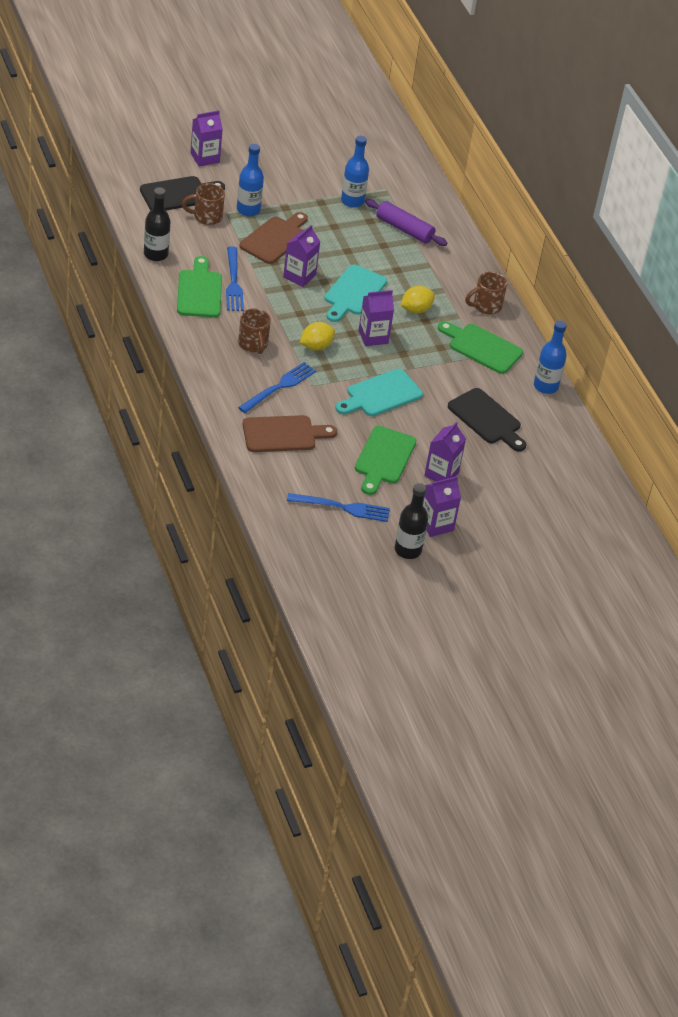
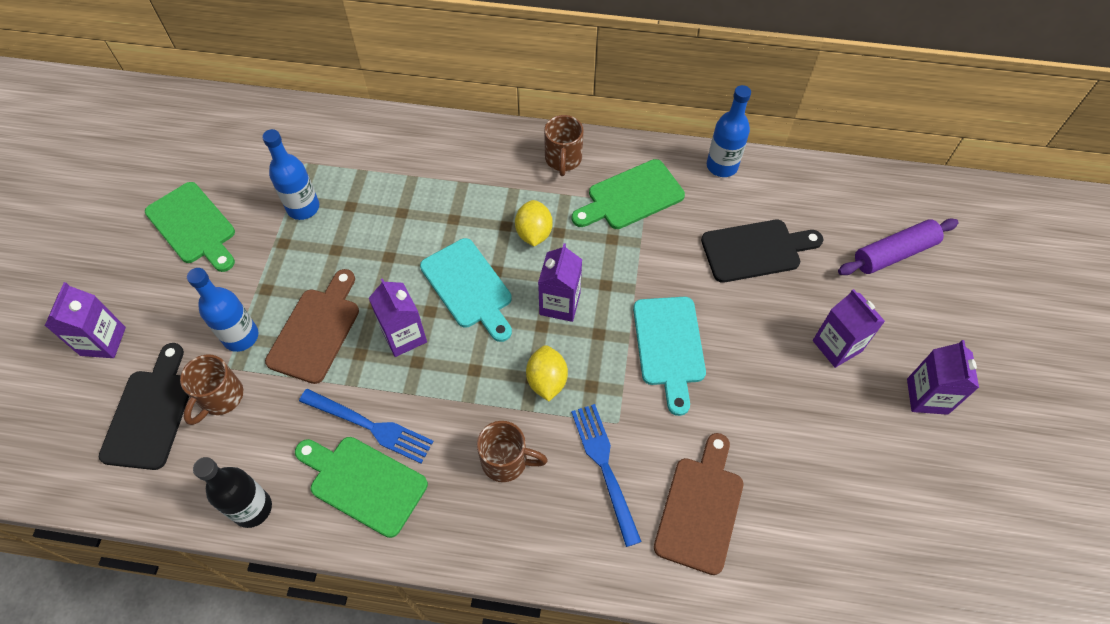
camera: 55 degrees left, 15 degrees up
(275, 239) = (316, 330): brown cutting board -> brown cutting board turned 45 degrees clockwise
(343, 507) = (867, 498): blue fork -> none
(383, 458) = (788, 400): green cutting board -> green cutting board (193, 226)
(404, 229) = (387, 177): purple rolling pin -> purple rolling pin (894, 253)
(407, 550) = (967, 453): black bottle -> none

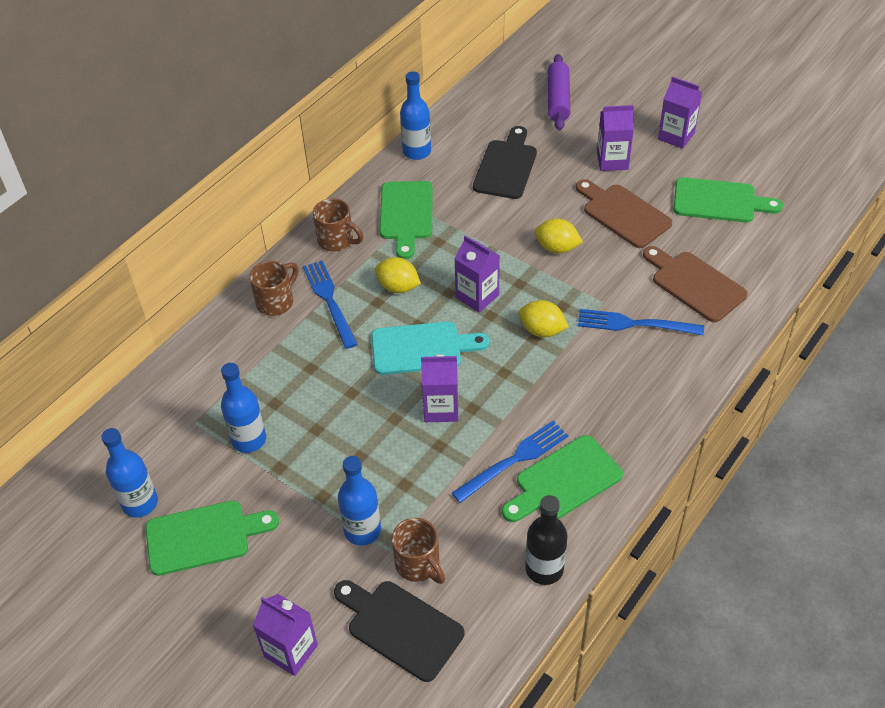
camera: 60 degrees left, 10 degrees down
(210, 168) = (140, 503): none -> blue bottle
(316, 330) = (394, 469): brown cutting board -> brown cutting board (623, 214)
(487, 188) = (329, 300): none -> blue fork
(506, 461) = (597, 381): brown mug -> brown mug (276, 302)
(669, 346) = (557, 248): turquoise cutting board -> yellow lemon
(851, 486) = (719, 201): none -> green cutting board

